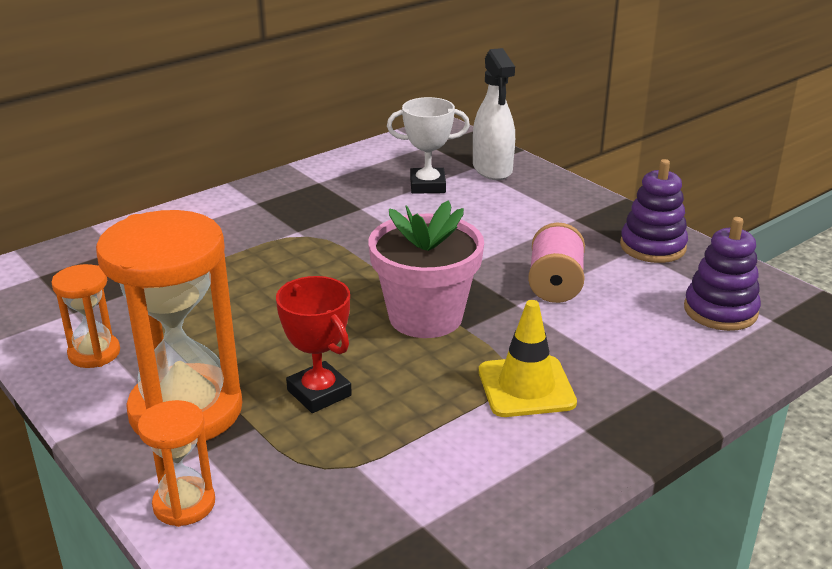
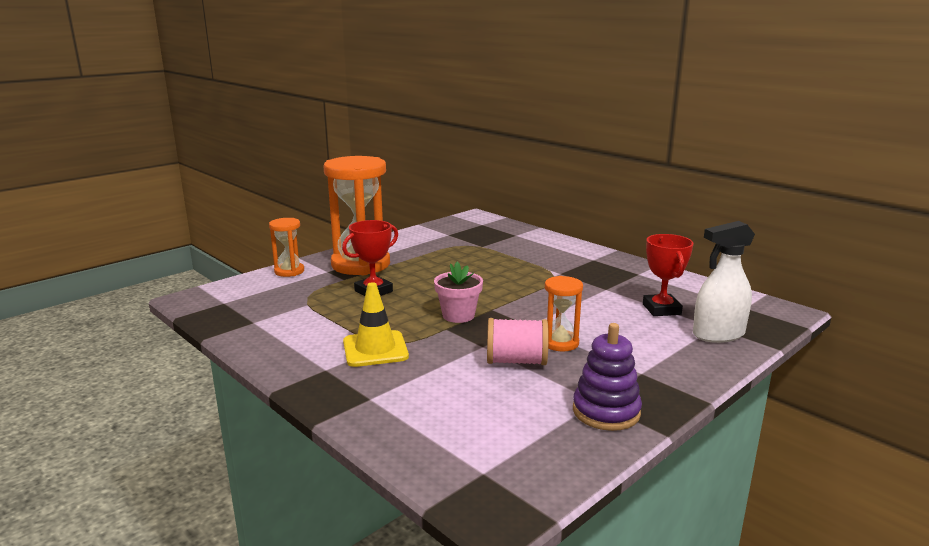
camera: 85 degrees right, 10 degrees down
(94, 353) = (411, 242): orange hourglass -> orange hourglass (560, 343)
(425, 317) = (458, 315): pink flower pot -> pink flower pot, size x0.62
(427, 186) = (661, 309): white trophy -> red trophy
(720, 311) = (492, 441): purple stacking toy -> none

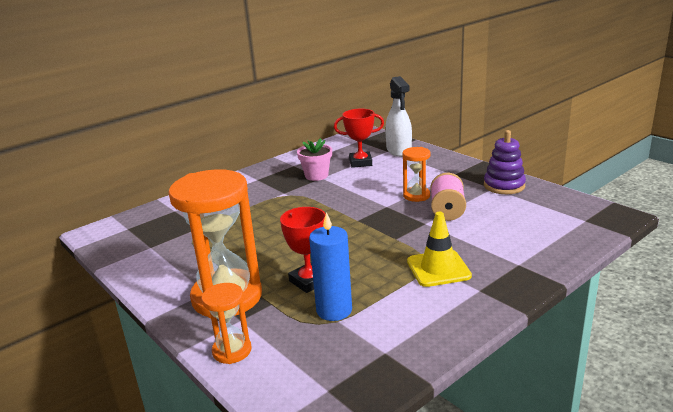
camera: 85 degrees left, 5 degrees up
(323, 302) = (334, 310): none -> blue candle
(458, 315) = (369, 234): pink flower pot -> pink flower pot (316, 175)

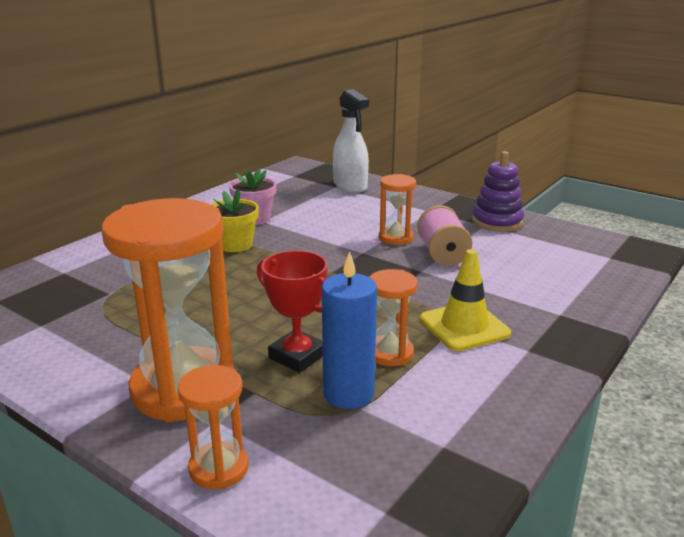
camera: 15 degrees left, 0 degrees up
(295, 196) = (235, 245): none -> yellow flower pot
(360, 162) = (307, 201): red trophy -> none
(374, 284) = (390, 353): none -> orange hourglass

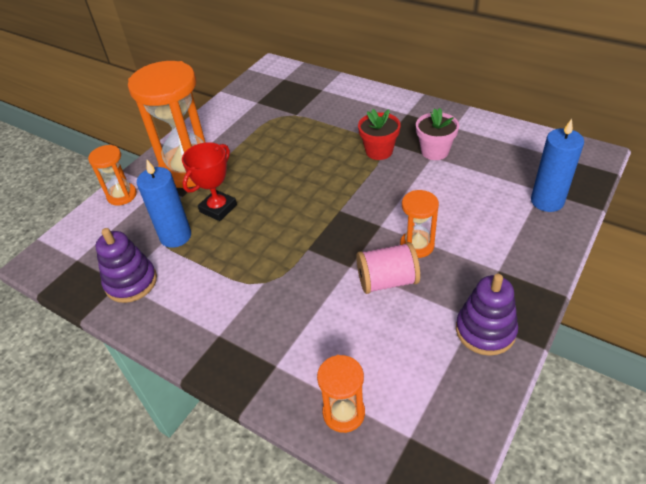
camera: 90 degrees right, 20 degrees up
(235, 245) = (379, 151): yellow flower pot -> red flower pot
(350, 186) = (547, 201): white spray bottle -> blue candle
(390, 353) = (218, 253): orange hourglass -> orange hourglass (343, 413)
(443, 432) = (131, 282): none -> purple stacking toy
(464, 326) = (254, 295): yellow traffic cone -> none

